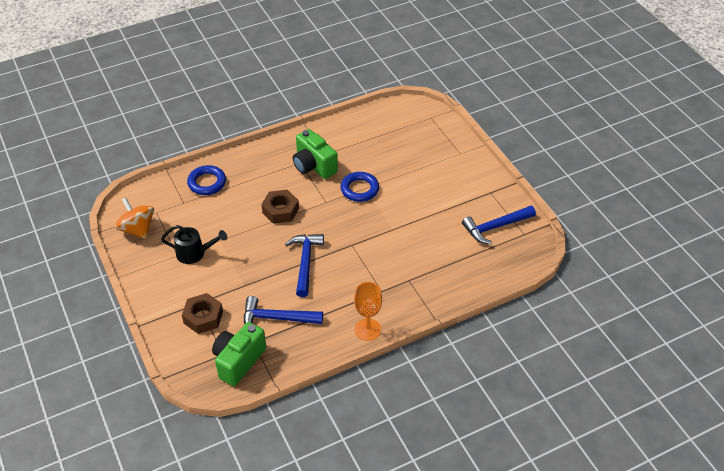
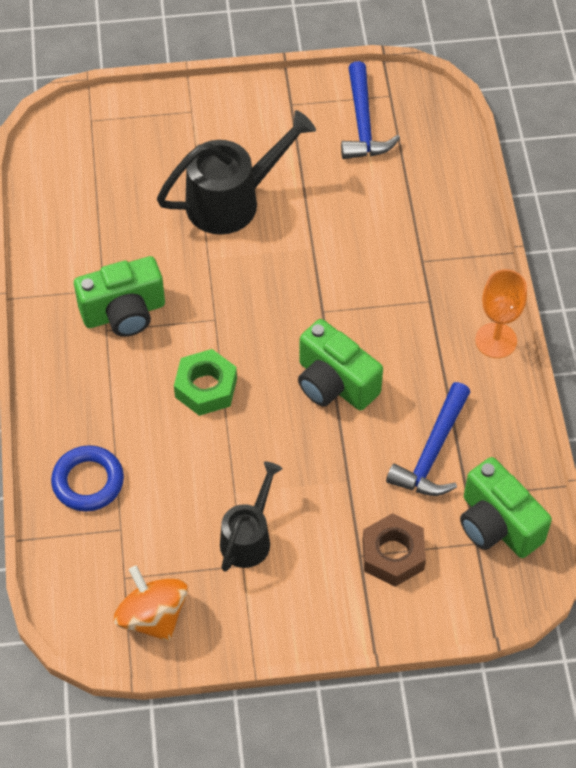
camera: 70 degrees left, 10 degrees up
(137, 229) = (153, 616): orange spinning top -> orange spinning top turned 75 degrees clockwise
(280, 210) = (206, 388): brown nut -> green nut
(305, 262) = (334, 383): blue hammer -> green camera
(359, 189) = (208, 265): blue ring -> none
(408, 187) = (233, 200): none -> black watering can

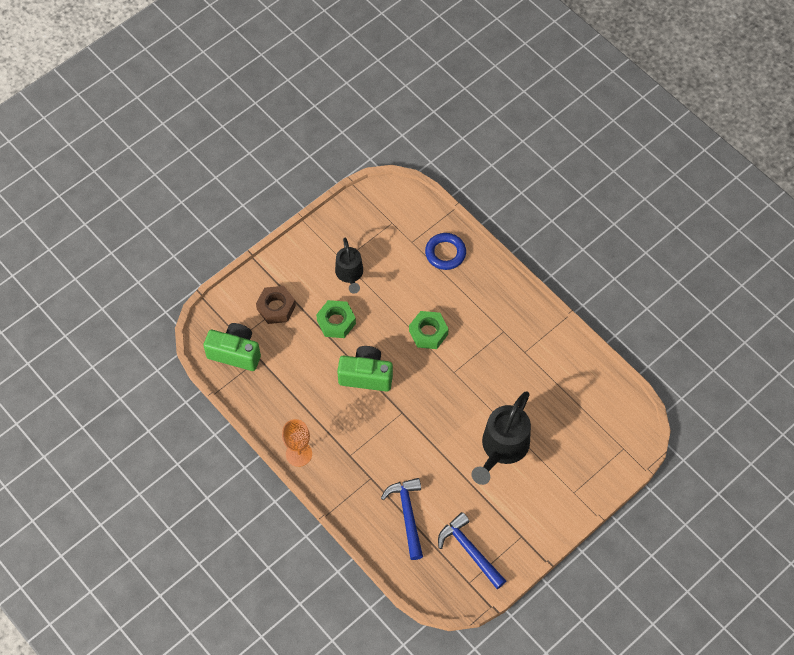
camera: 145 degrees right, 5 degrees up
(124, 313) = (502, 346): green camera -> none
(153, 616) = (365, 215): orange spinning top -> none
(321, 480) = (336, 322): none -> green nut
(432, 452) = (291, 370): blue hammer -> blue hammer (407, 515)

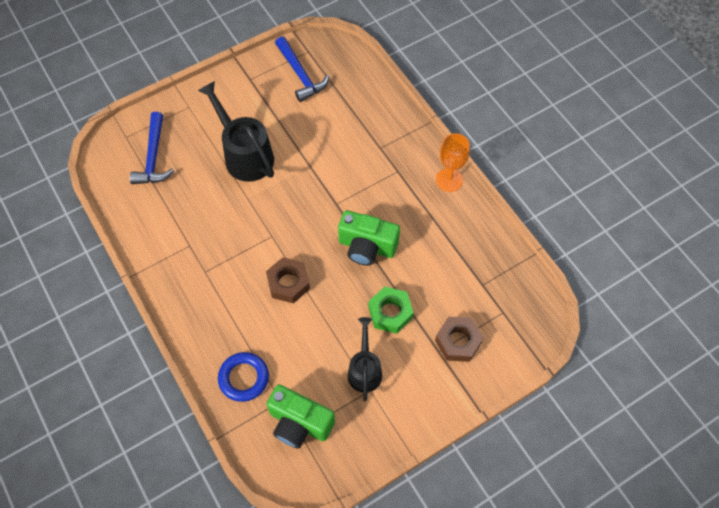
camera: 170 degrees left, 0 degrees up
(235, 353) = (509, 295): green camera -> green camera (299, 423)
(407, 515) = (351, 111): blue hammer -> blue hammer (153, 157)
(428, 333) = (288, 283): green nut -> brown nut
(502, 449) = (244, 154): black watering can -> black watering can turned 75 degrees counterclockwise

